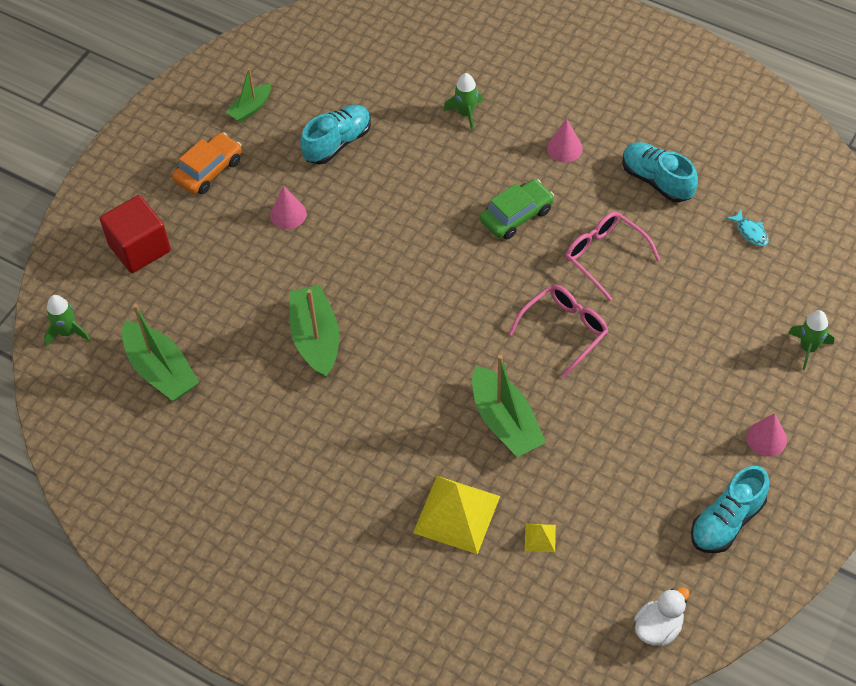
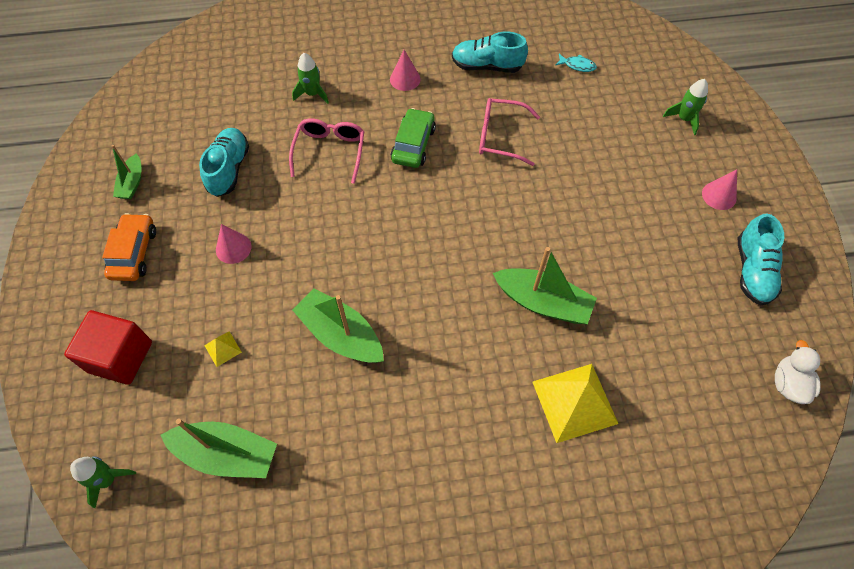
camera: 40 degrees left, 5 degrees up
(540, 537) = (649, 375): yellow pyramid -> yellow pyramid (223, 348)
(564, 331) = (521, 206): pink glasses -> pink glasses (330, 152)

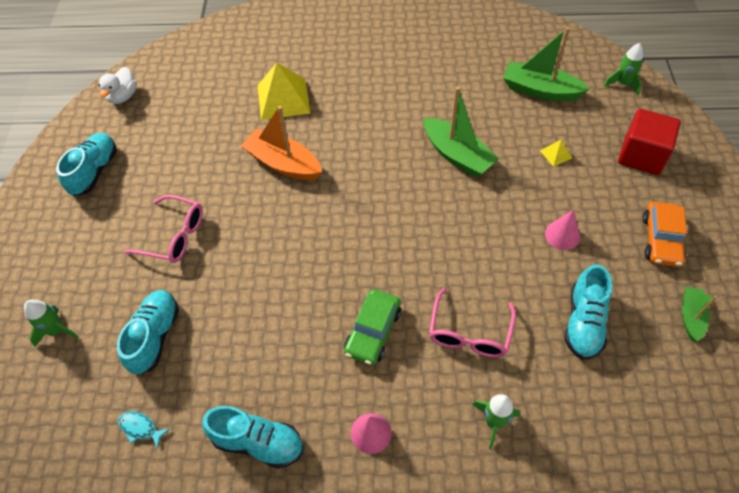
camera: 170 degrees left, 5 degrees down
(501, 137) = (271, 330): pink glasses -> pink glasses (173, 236)
(543, 302) = (283, 163): green boat -> orange boat
(598, 123) = (155, 336): none -> turquoise shoe
(719, 195) = (78, 239): pink cone -> none

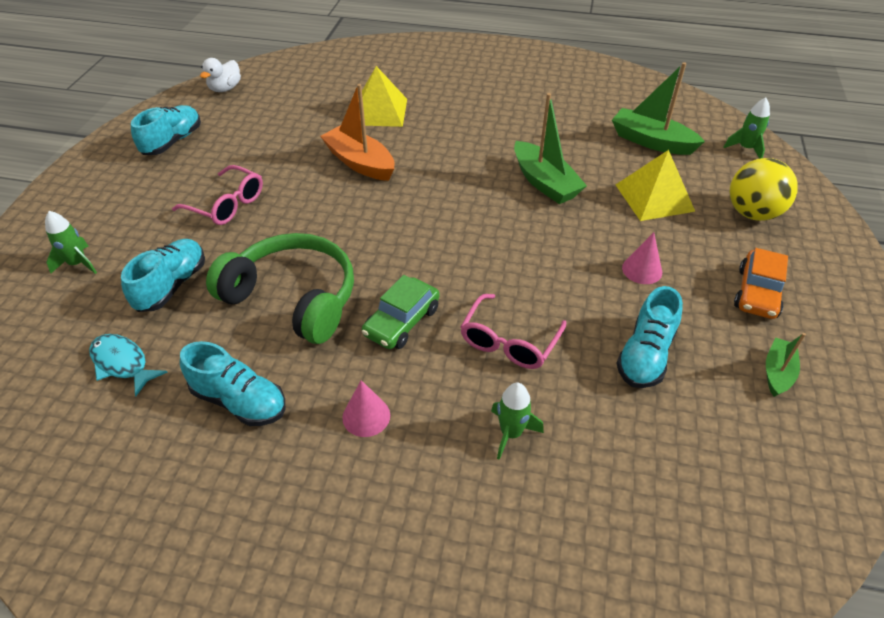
camera: 10 degrees right, 10 degrees down
(140, 428) = (122, 363): turquoise fish -> turquoise fish, size x1.54
(270, 326) = (293, 297): none -> green headphones
(556, 154) = (654, 197): yellow pyramid -> yellow pyramid, size x2.27
(641, 155) = (752, 213): red cube -> yellow ball

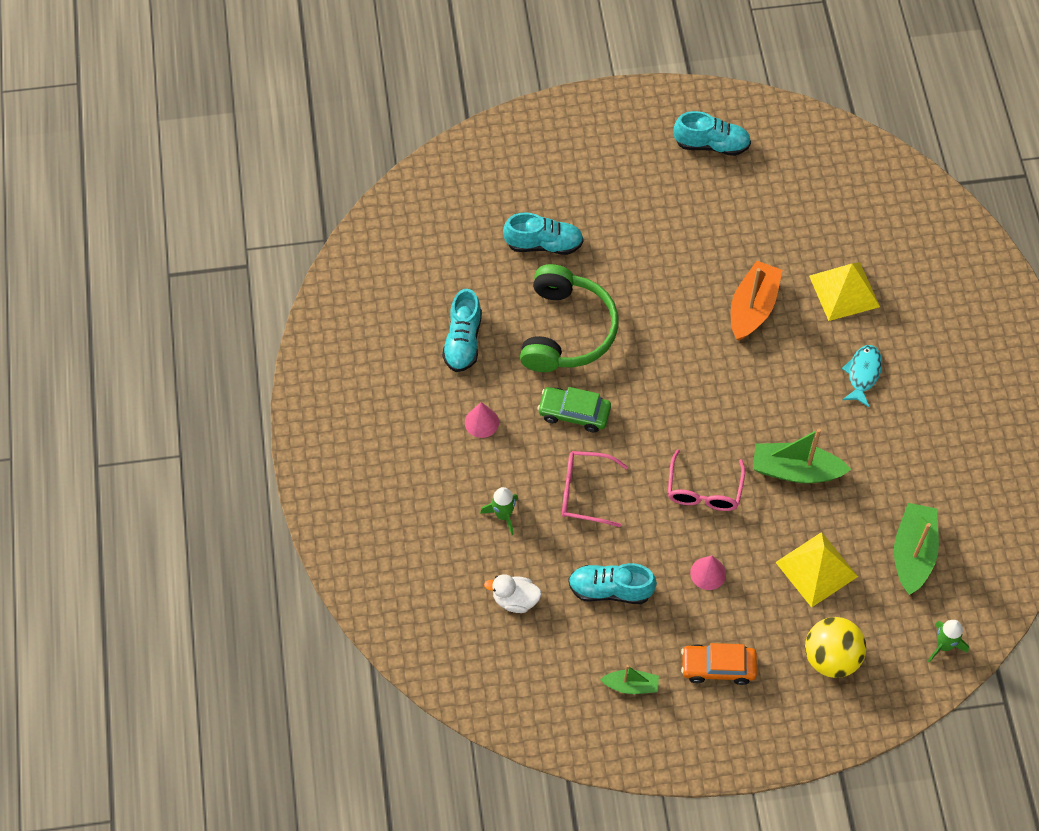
camera: 70 degrees right, 15 degrees up
(78, 264) = (538, 170): green rocket -> none
(122, 363) = (463, 255): turquoise fish -> turquoise fish (863, 374)
(225, 88) = (816, 140): white duck -> white duck (515, 600)
(226, 204) = (648, 232): pink glasses -> pink glasses (704, 490)
(544, 183) = (795, 470): green boat -> green boat turned 60 degrees clockwise

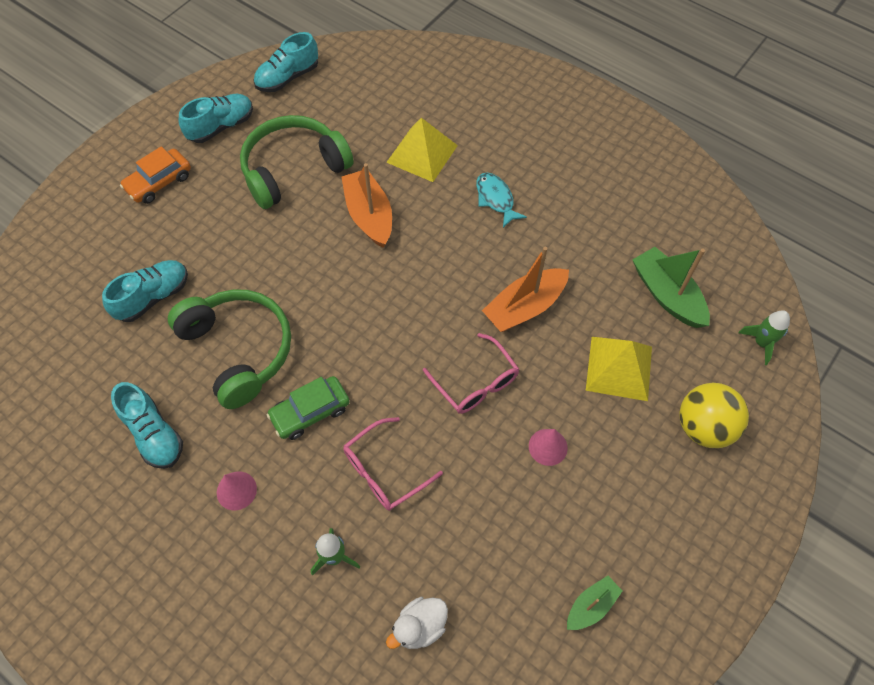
camera: 45 degrees left, 0 degrees up
(610, 590) = (489, 536): turquoise shoe -> turquoise shoe (288, 78)
(718, 667) = (637, 518): orange car -> orange car (159, 182)
(732, 224) = (293, 169): none -> green headphones
(795, 470) = (524, 307): green boat -> orange boat

